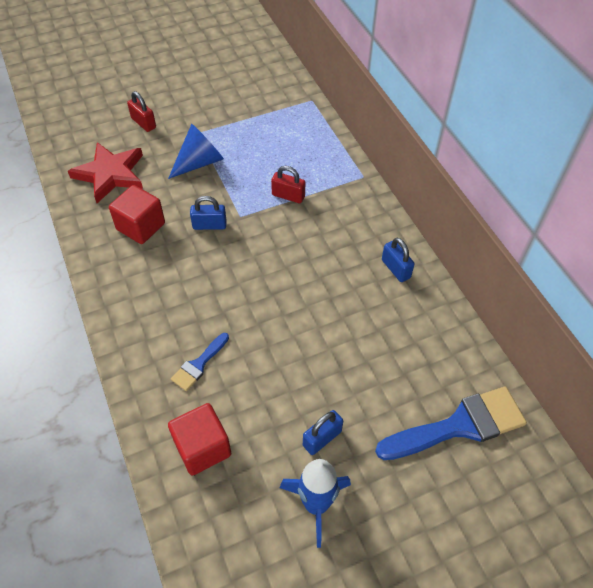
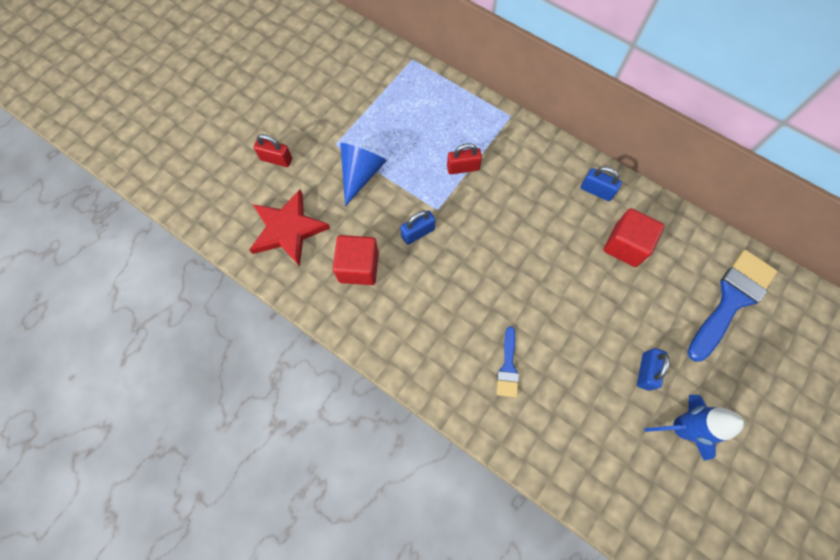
camera: 30 degrees left, 15 degrees up
(202, 448) = (565, 436): red cube -> red cube (625, 245)

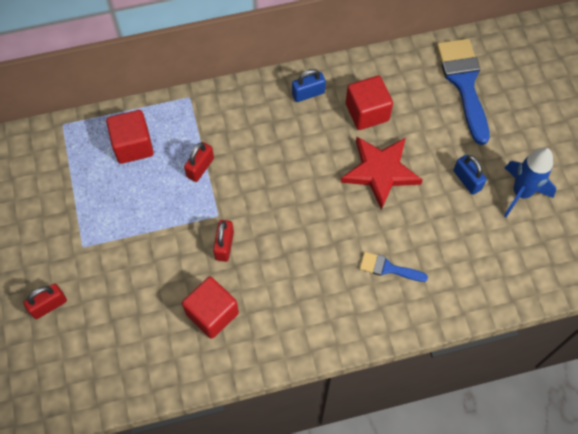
camera: 50 degrees left, 5 degrees down
(288, 230) = (126, 345): red star -> red star (380, 171)
(361, 174) = (131, 248): blue cone -> none
(418, 233) = (224, 245): blue padlock -> red padlock
(438, 112) = (133, 146): none -> red cube
(508, 367) = (388, 268): blue brush -> blue brush turned 150 degrees clockwise

